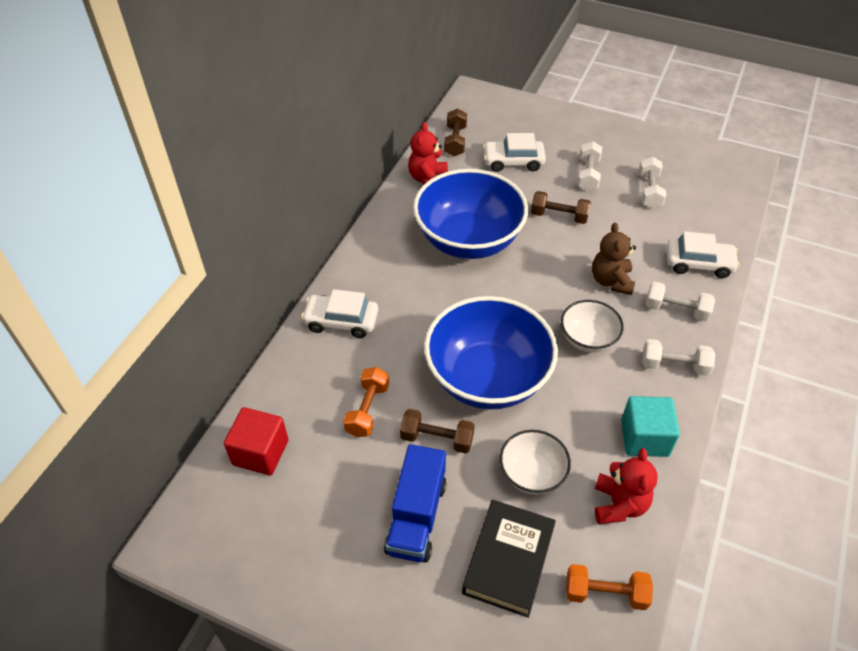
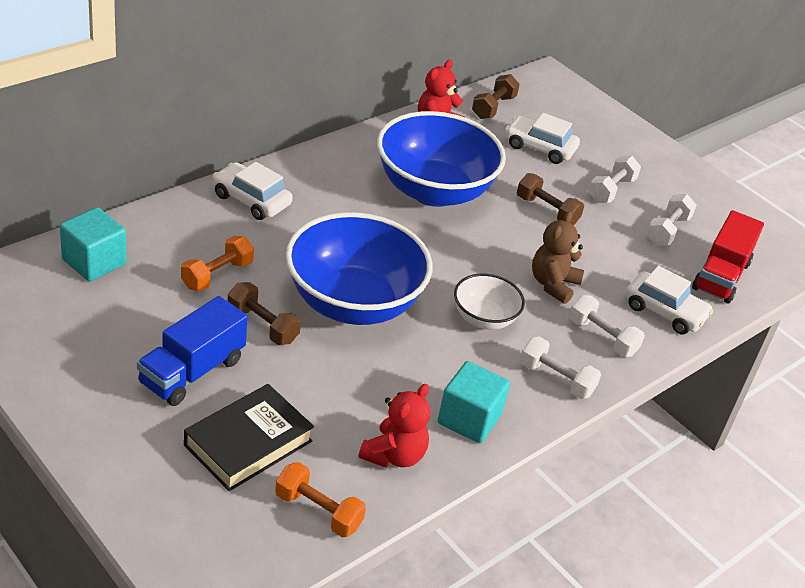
camera: 20 degrees right, 10 degrees down
(260, 452) = (94, 262): red cube -> turquoise cube
(532, 474) = (329, 393): white bowl -> none
(710, 212) = (721, 276): none -> red truck

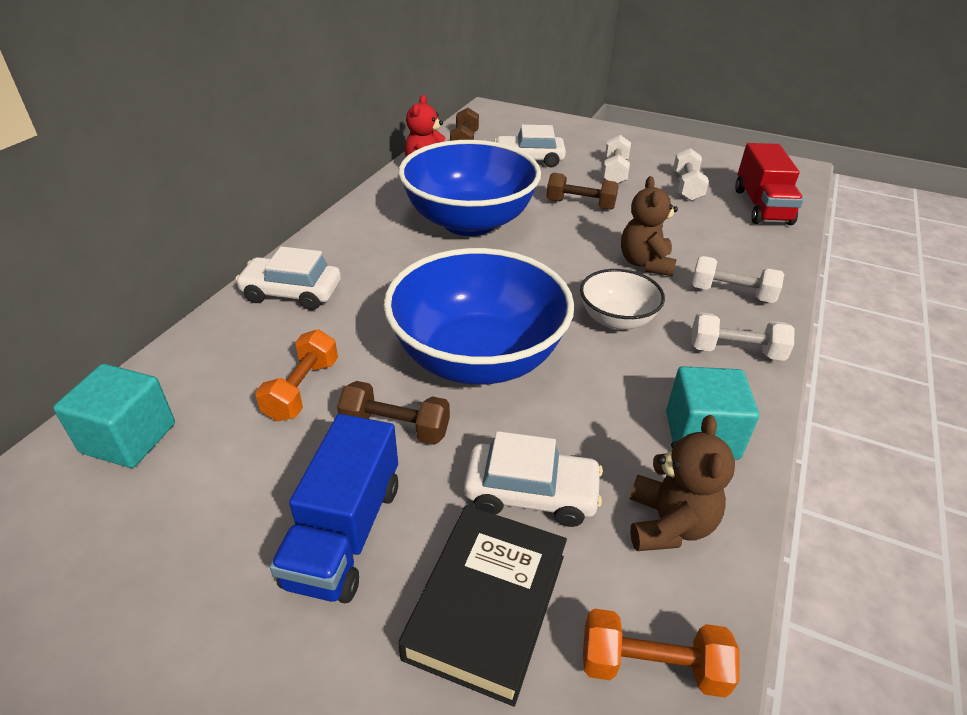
camera: 20 degrees left, 0 degrees up
(394, 455) = (668, 524): red teddy bear -> brown teddy bear
(664, 311) = (754, 250): white car -> white car (531, 493)

